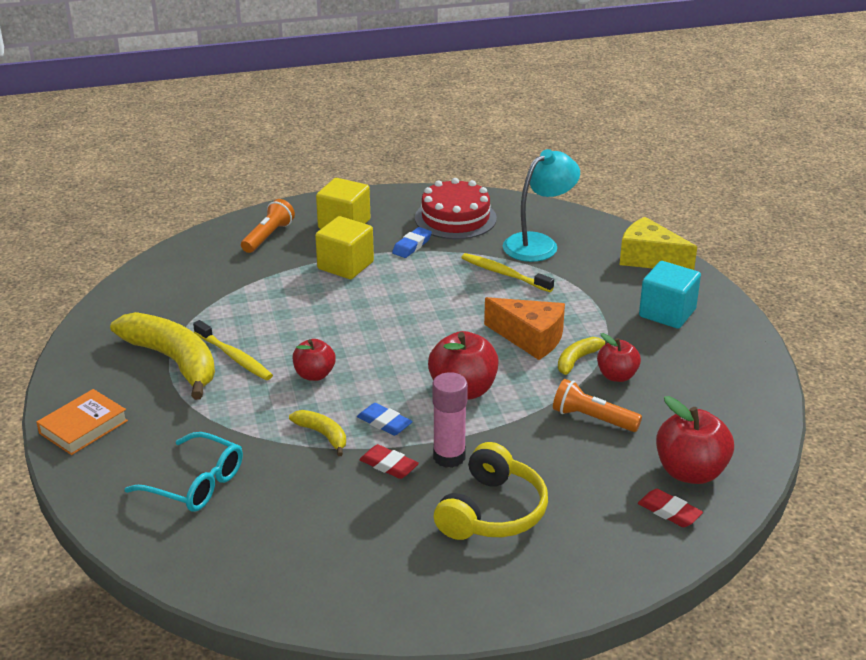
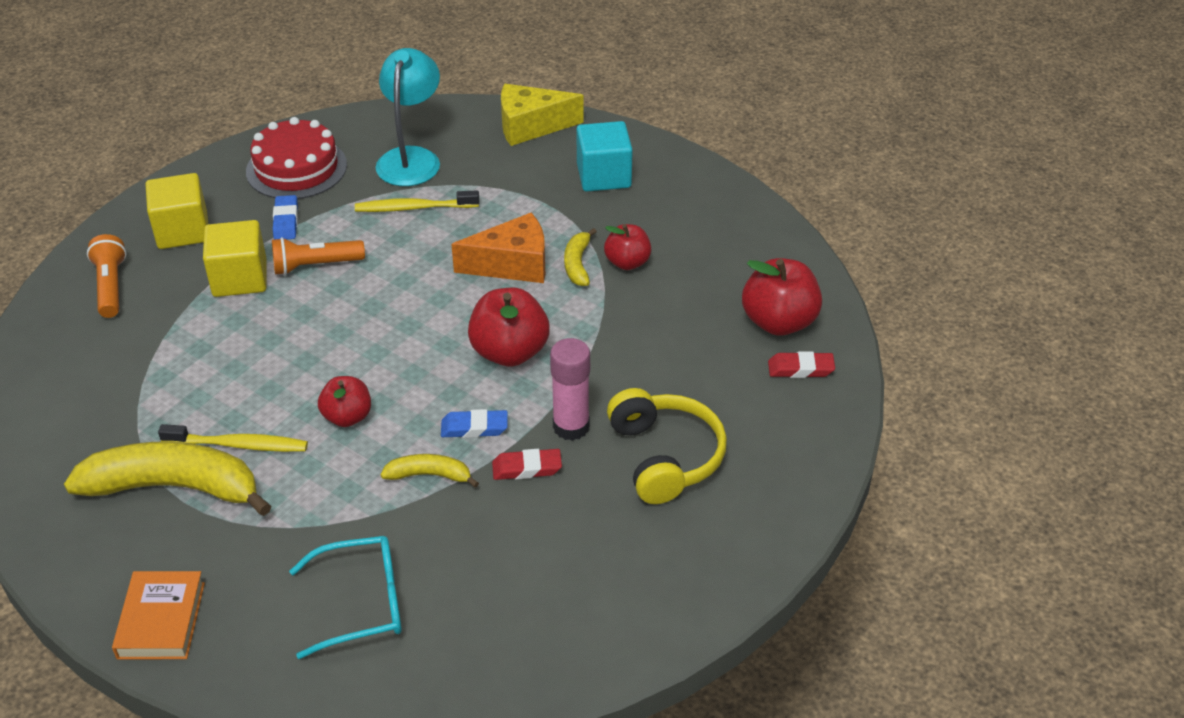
camera: 40 degrees left, 10 degrees up
(592, 419) = (651, 316): orange flashlight -> orange flashlight (315, 265)

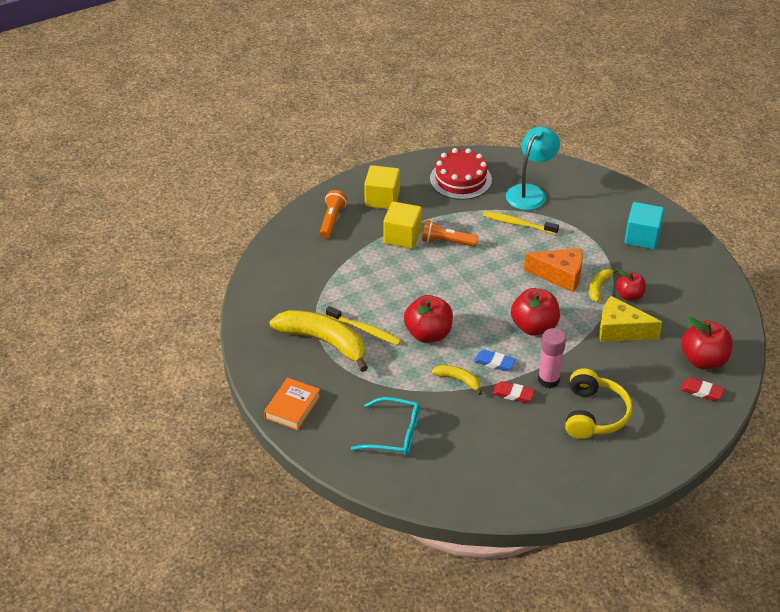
camera: 25 degrees right, 0 degrees up
(286, 221) = (441, 210): blue eraser -> none
(347, 417) = (428, 334): red apple -> red apple, size x1.60
(531, 126) = (612, 192): yellow cheese -> yellow cheese (620, 330)

